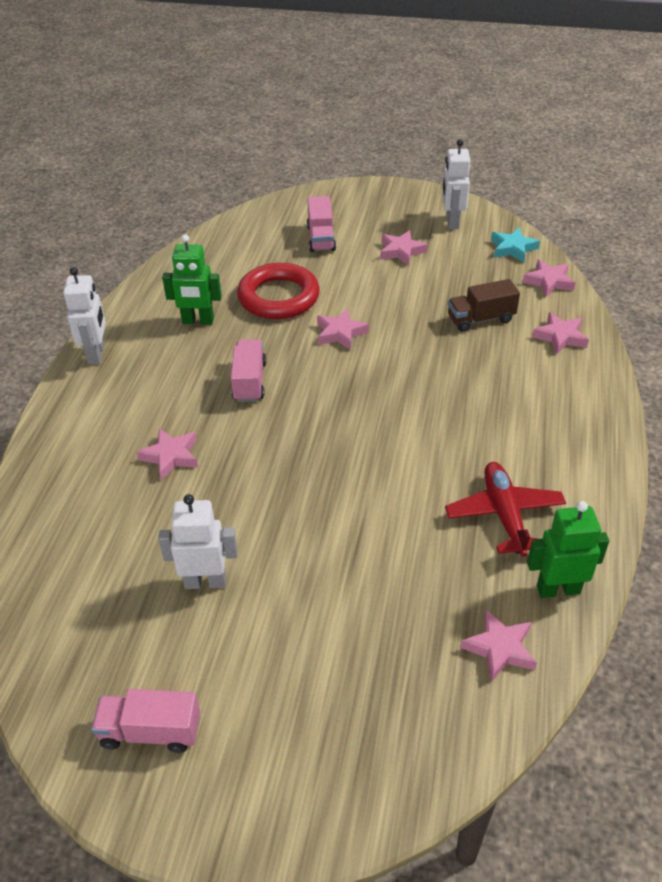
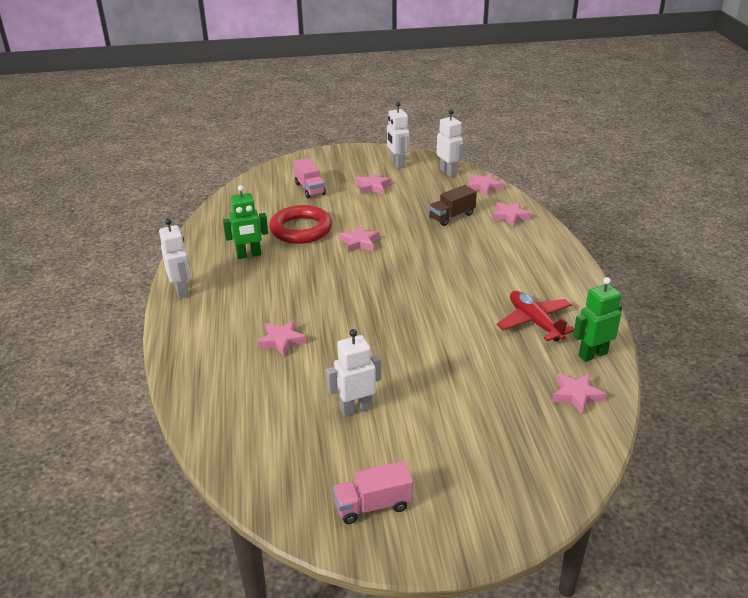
camera: 20 degrees left, 10 degrees down
(249, 382) = (312, 284): pink truck -> none
(513, 248) = (448, 172): turquoise star -> white robot

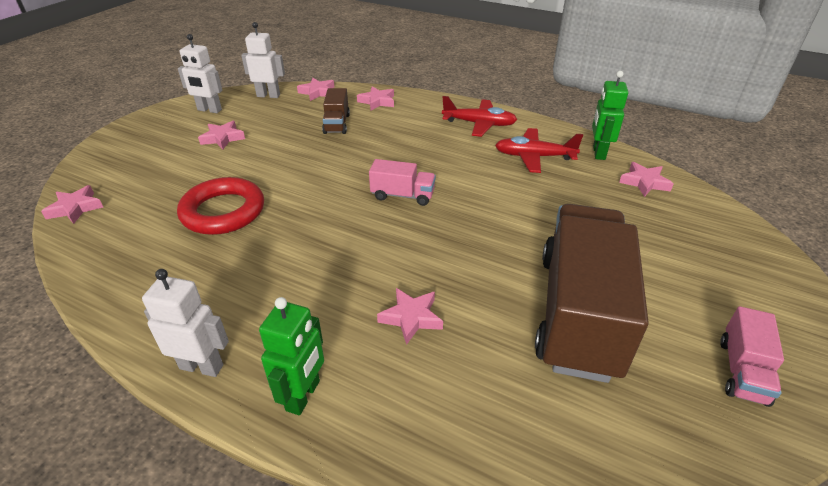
camera: 55 degrees left, 5 degrees up
(249, 255) = (213, 271): green robot -> green robot (303, 395)
(310, 189) = (159, 173): pink truck -> pink truck (402, 195)
(356, 408) = (578, 313): white robot -> brown truck
(360, 242) = (303, 186): pink star -> pink star (75, 208)
(548, 276) = (479, 124): none -> red plane

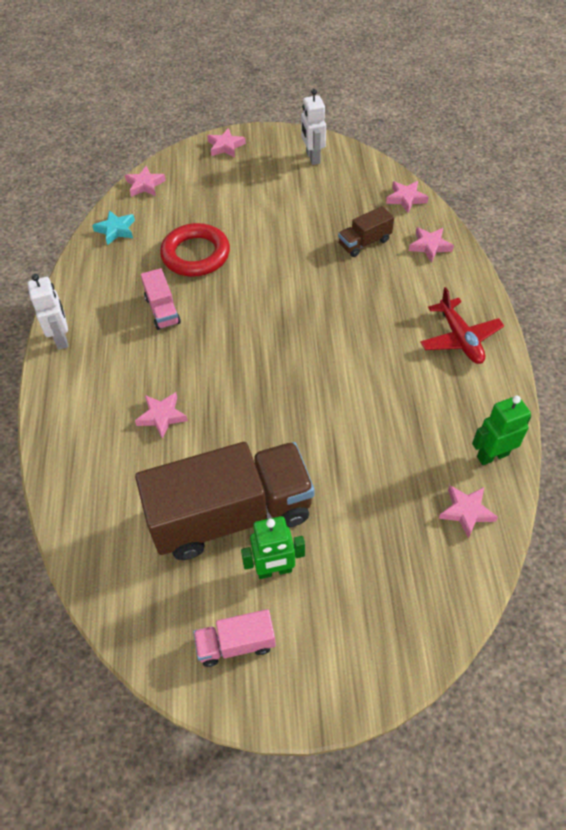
camera: 60 degrees right, 15 degrees up
(102, 253) = (116, 230): none -> turquoise star
(223, 138) = (281, 192): pink star -> pink star (225, 146)
(268, 95) = (369, 173): white robot -> none
(303, 395) = (68, 397): green robot -> green robot (274, 570)
(402, 195) = (295, 341): pink truck -> pink truck (162, 310)
(534, 157) = (436, 405): red plane -> none

